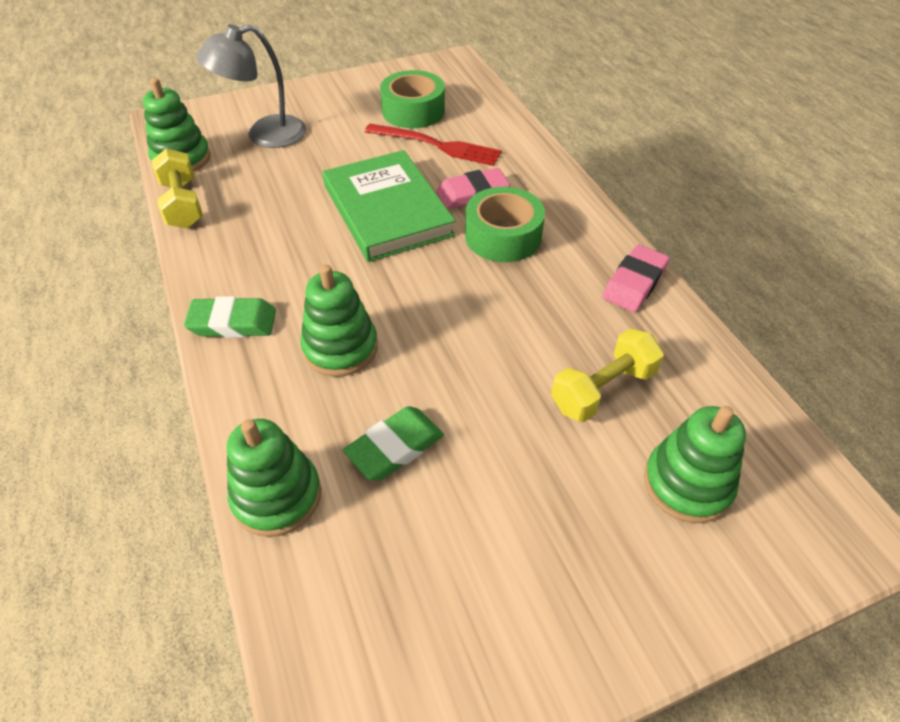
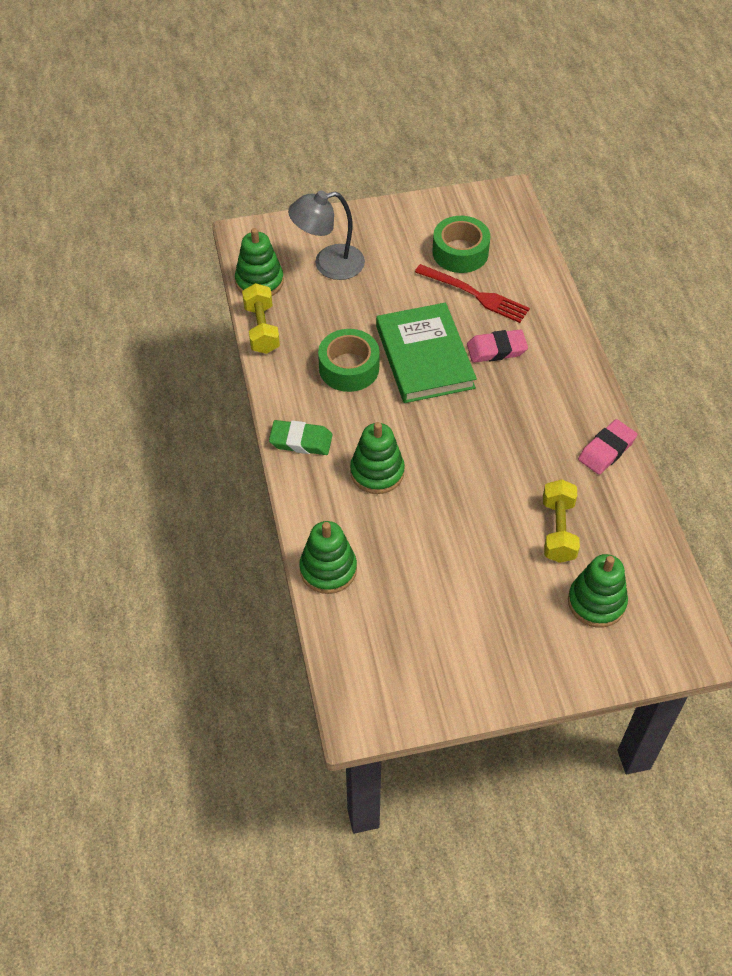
camera: 10 degrees right, 5 degrees up
(395, 447) = (407, 549): green eraser -> none
(503, 236) = (513, 394): green tape -> green tape (349, 368)
(602, 389) = (558, 530): yellow dumbbell -> yellow dumbbell turned 60 degrees counterclockwise

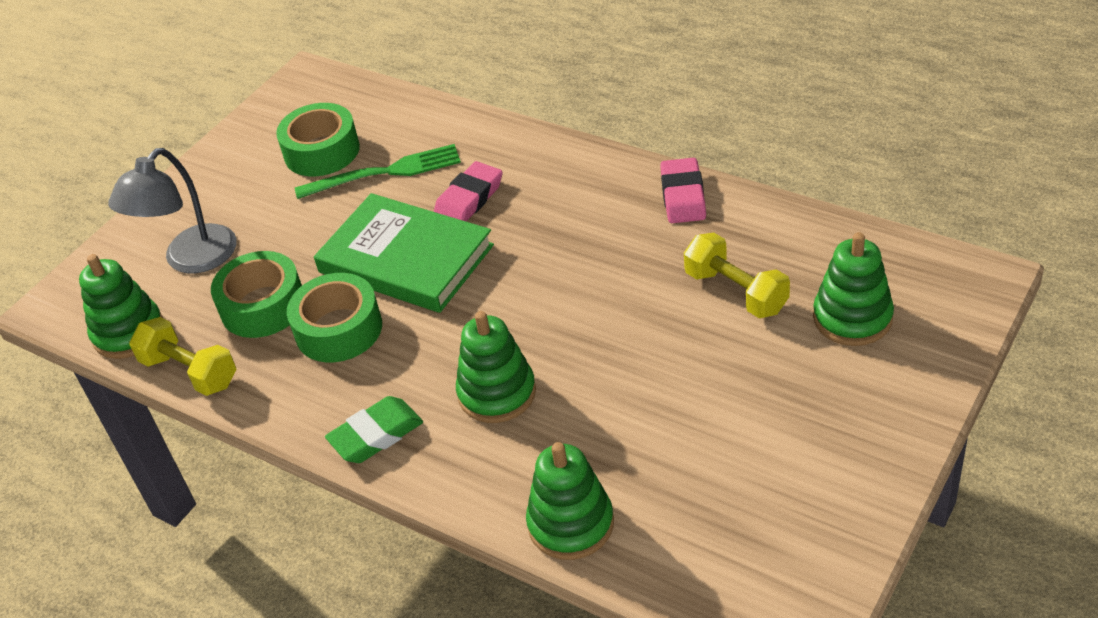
camera: 40 degrees left, 10 degrees down
(331, 322) = (263, 306): none -> green tape
(476, 295) = (386, 172): red fork -> green fork

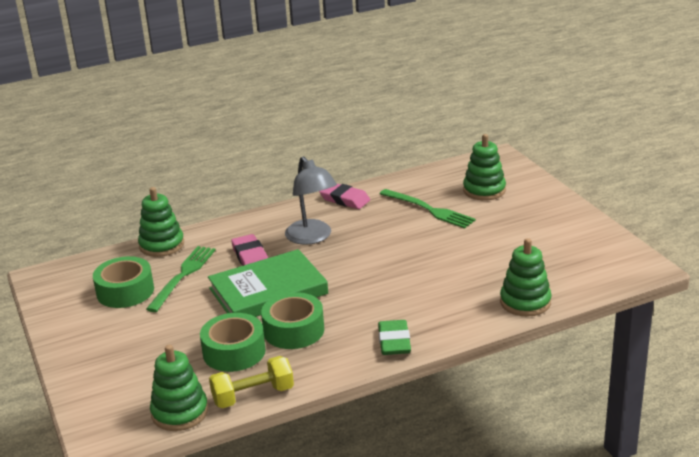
camera: 60 degrees left, 15 degrees down
(191, 260) = (148, 368): grey lamp -> grey lamp (312, 237)
(497, 393) = (412, 295): green stacking toy -> green stacking toy (162, 245)
(736, 292) = (430, 210): yellow dumbbell -> green fork

